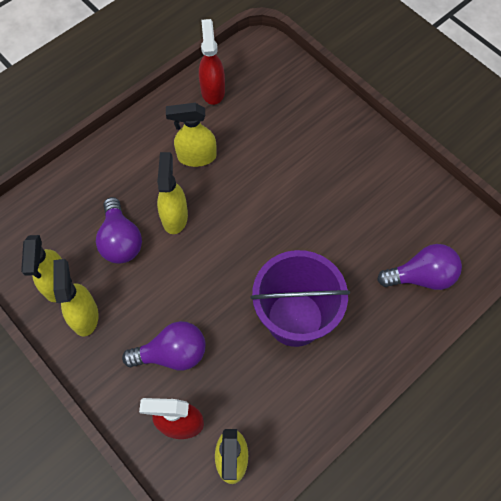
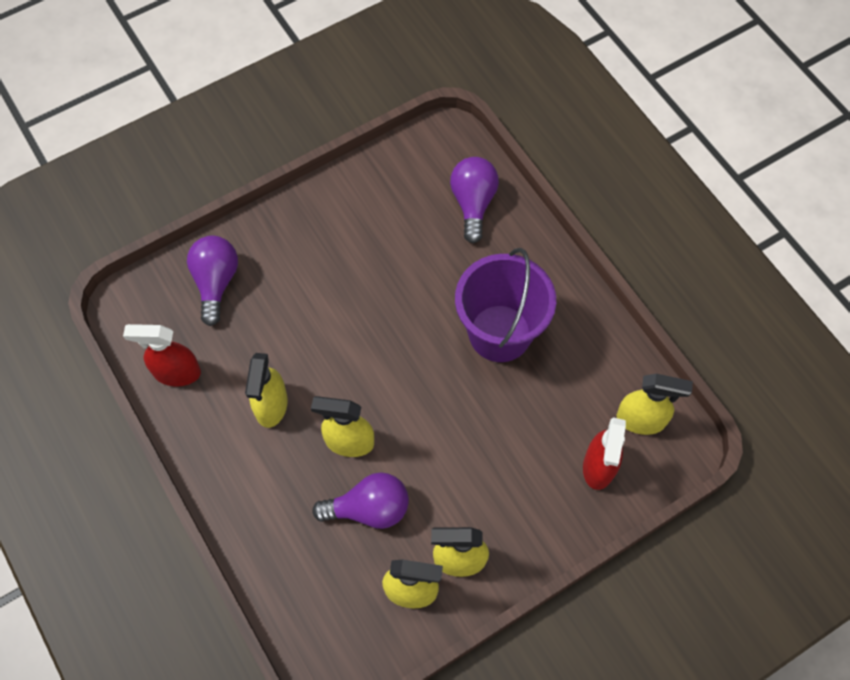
camera: 80 degrees left, 0 degrees up
(172, 354) = (520, 465): purple light bulb -> purple light bulb (216, 282)

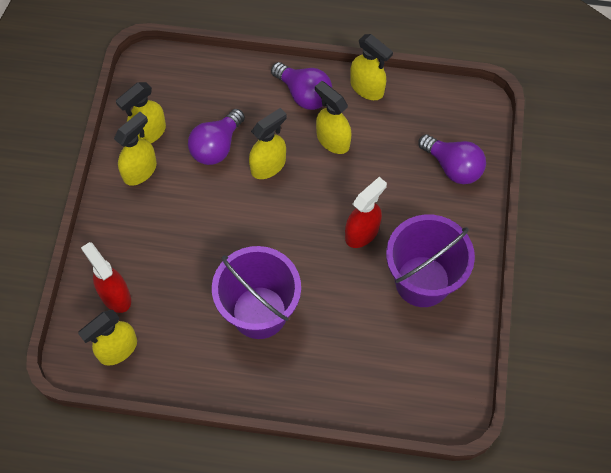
camera: 130 degrees right, 0 degrees up
(176, 372) = (403, 104): red spray bottle -> red spray bottle (362, 232)
(183, 419) = (367, 88): none -> yellow spray bottle
(355, 230) = (422, 281): none -> purple bucket
(473, 203) = (377, 380): purple light bulb -> purple light bulb (304, 94)

